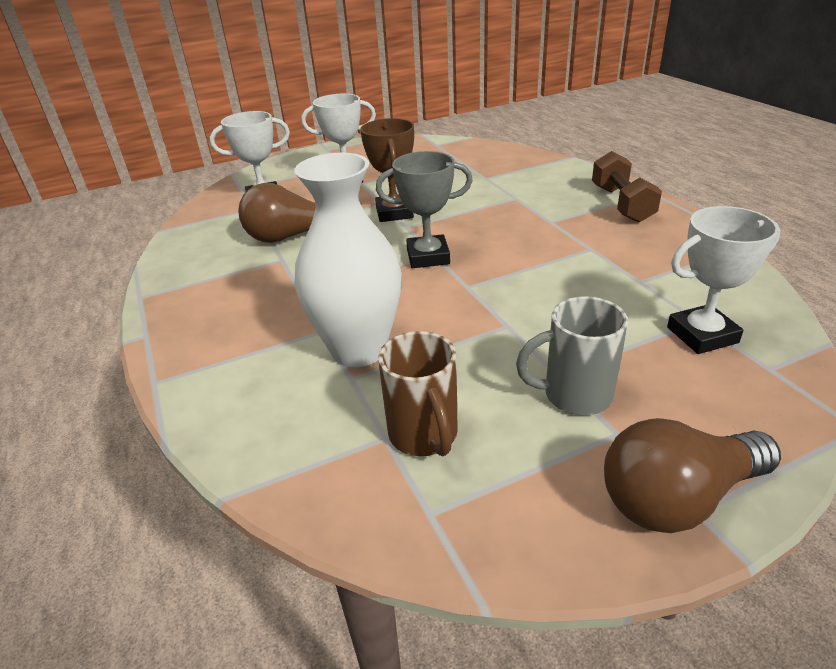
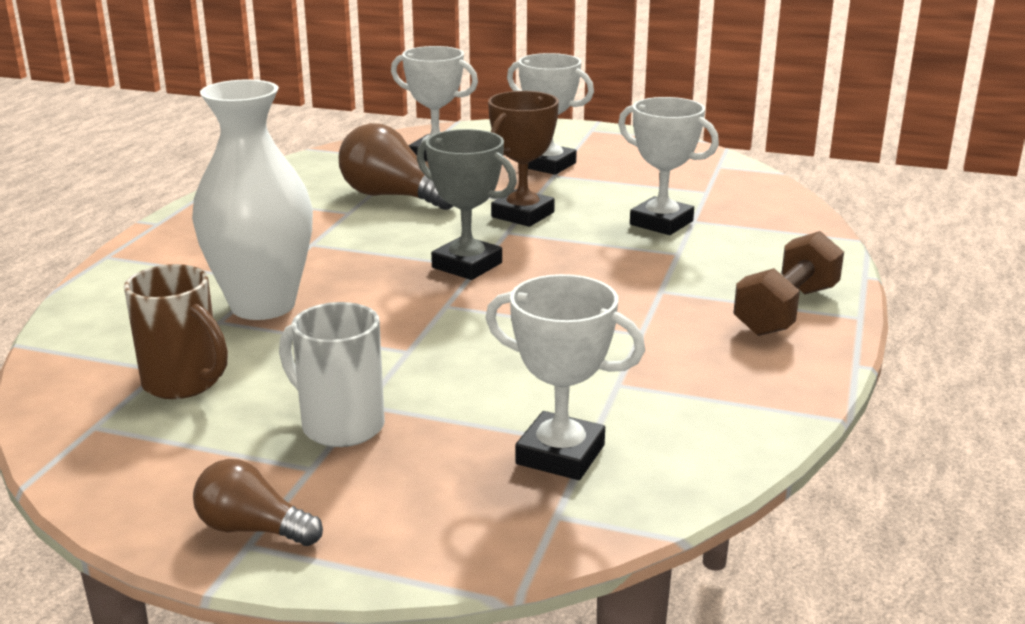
camera: 40 degrees right, 10 degrees down
(424, 436) = (184, 383): brown mug -> brown mug turned 75 degrees counterclockwise
(474, 185) = (661, 223): none -> white trophy
(574, 395) = (340, 425): grey mug -> white mug
(678, 498) = (253, 529): brown light bulb -> brown light bulb, size x0.59

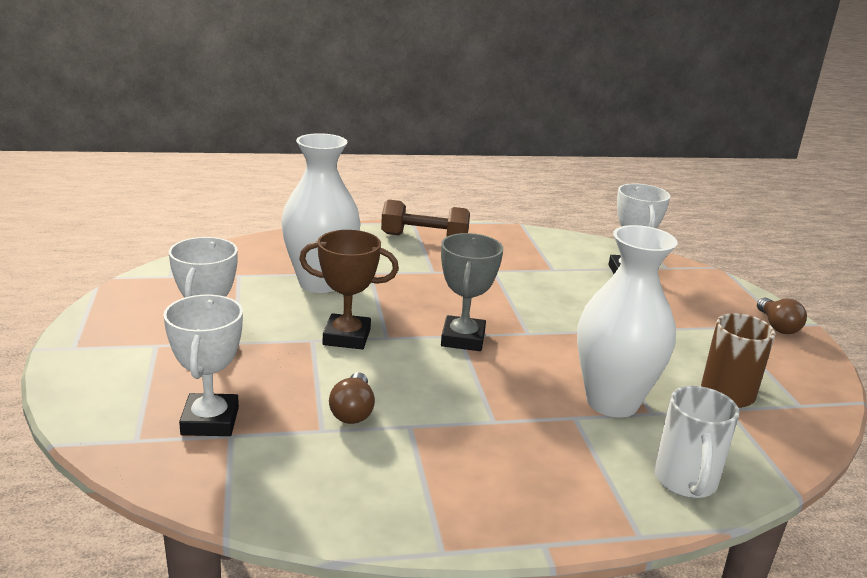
camera: 120 degrees left, 0 degrees up
(340, 425) = (686, 329): white mug -> white mug (685, 482)
(394, 197) = (353, 411): brown light bulb -> brown light bulb, size x0.59
(661, 223) = (320, 283): white trophy -> white vase

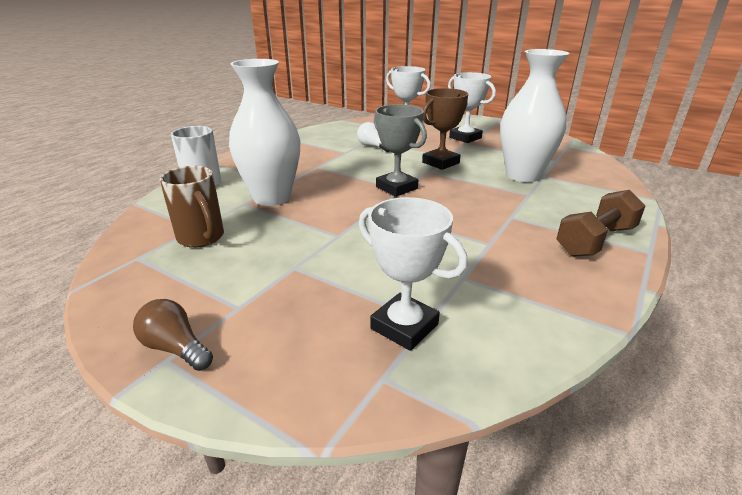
camera: 135 degrees right, 5 degrees up
(353, 411) = (373, 147): brown light bulb -> white light bulb

